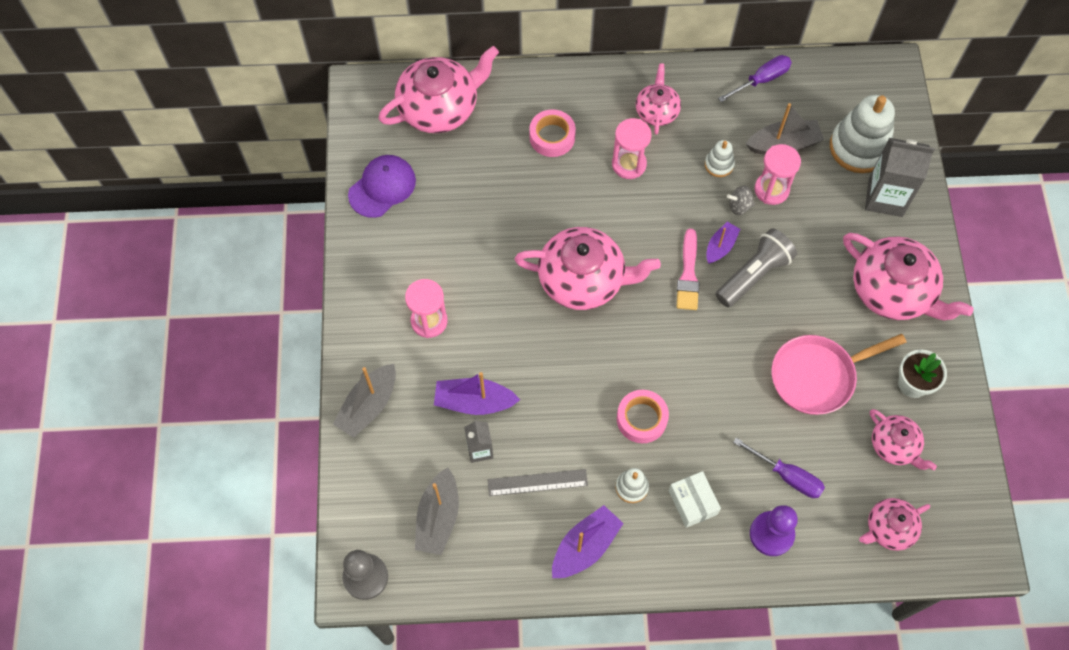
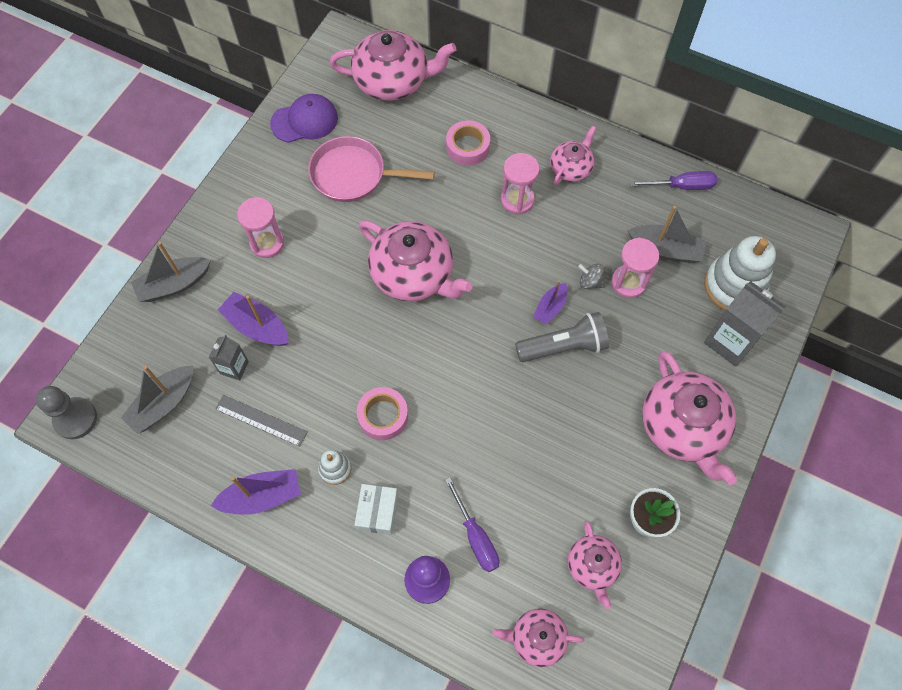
camera: 30 degrees right, 0 degrees up
(688, 274) = (506, 316): pink brush -> none
(719, 164) = (595, 238): white stacking toy -> none
(720, 246) = (550, 307): purple boat -> purple boat turned 150 degrees clockwise
(817, 376) = (562, 464): pink pan -> pink pan (353, 175)

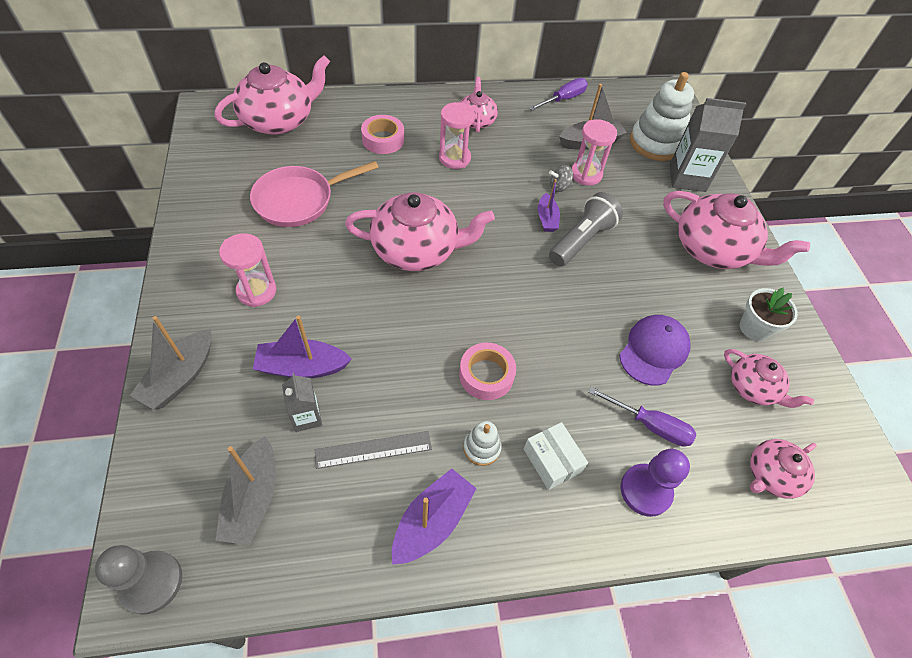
camera: 40 degrees left, 10 degrees down
(305, 121) = (218, 179): purple cap -> purple cap (654, 351)

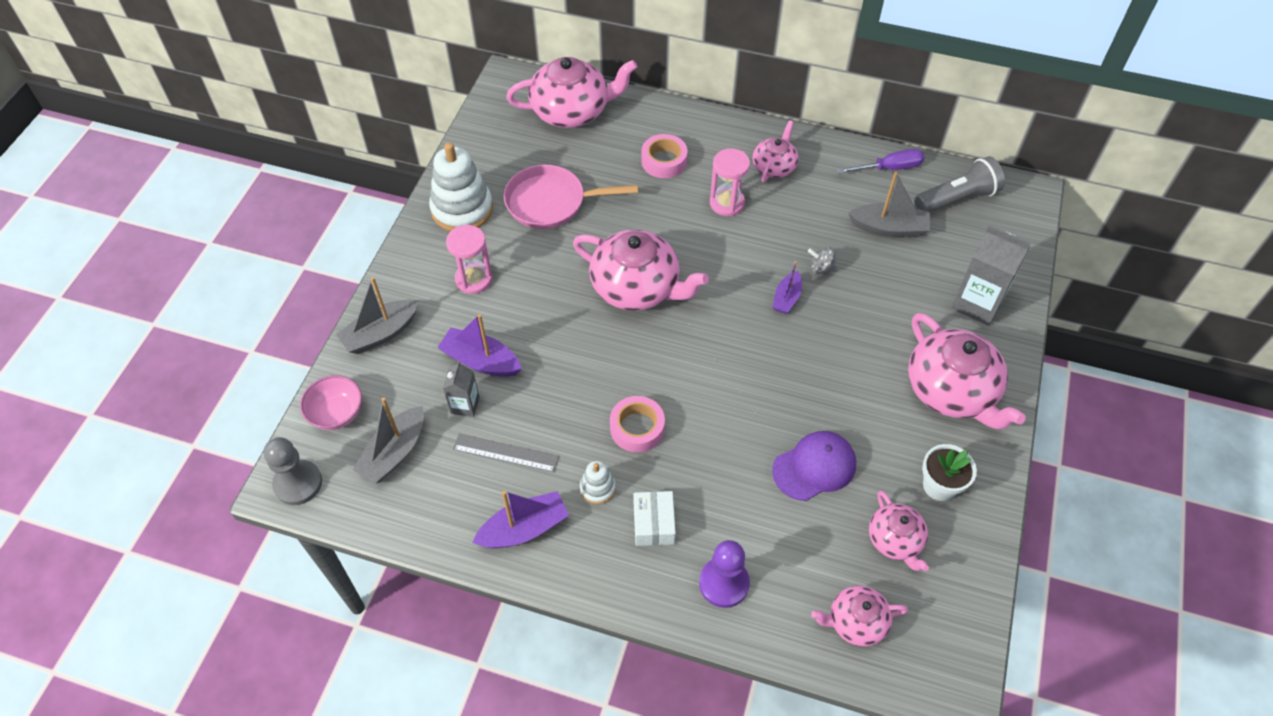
camera: 30 degrees right, 0 degrees up
(166, 481) = (337, 413): none -> pink bowl
(581, 240) = (810, 333): grey flashlight -> grey flashlight (957, 198)
(586, 174) = (860, 263): pink hourglass -> none
(650, 425) = (765, 531): purple screwdriver -> none
(655, 143) = (966, 251): white stacking toy -> white stacking toy (462, 209)

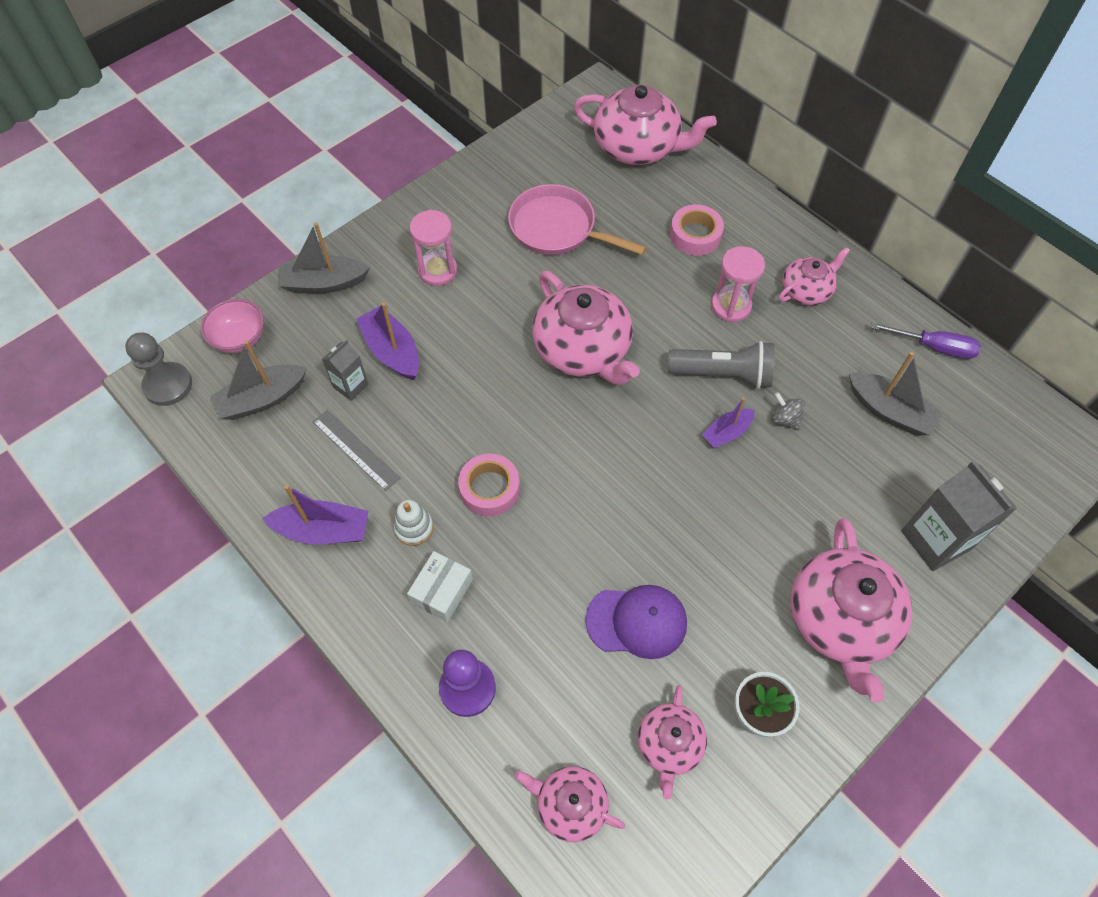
camera: 30 degrees right, 5 degrees up
(462, 209) = (472, 199): white stacking toy -> none
(957, 198) = (991, 414): grey flashlight -> grey flashlight (723, 374)

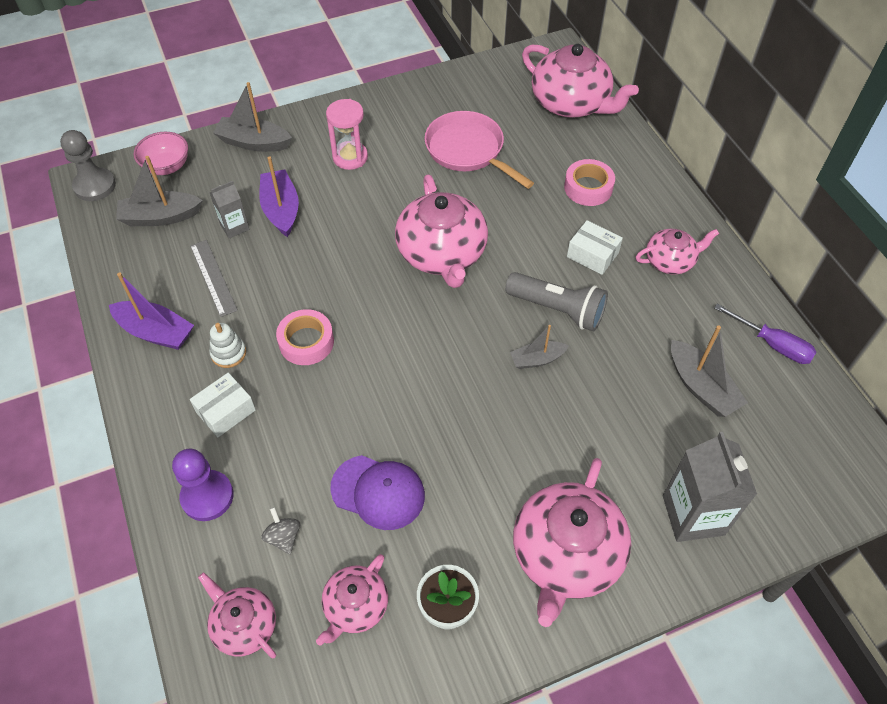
camera: 20 degrees right, 5 degrees down
(726, 433) = (537, 359): purple boat -> grey boat
(731, 306) = (592, 255): pink hourglass -> white box
(784, 419) = (596, 364): grey spinning top -> grey spinning top (283, 537)

